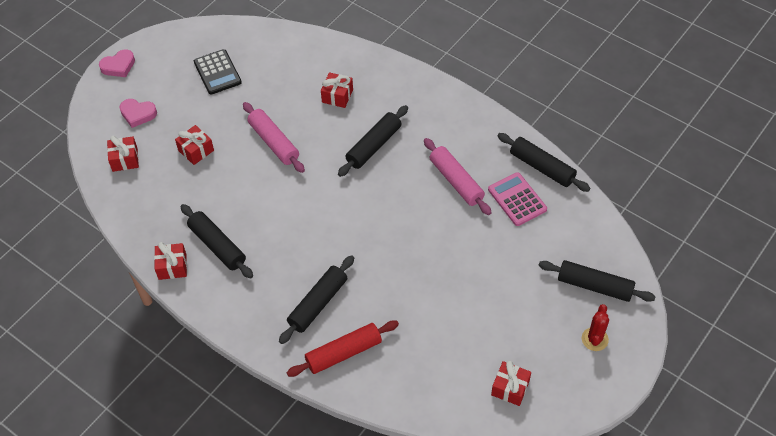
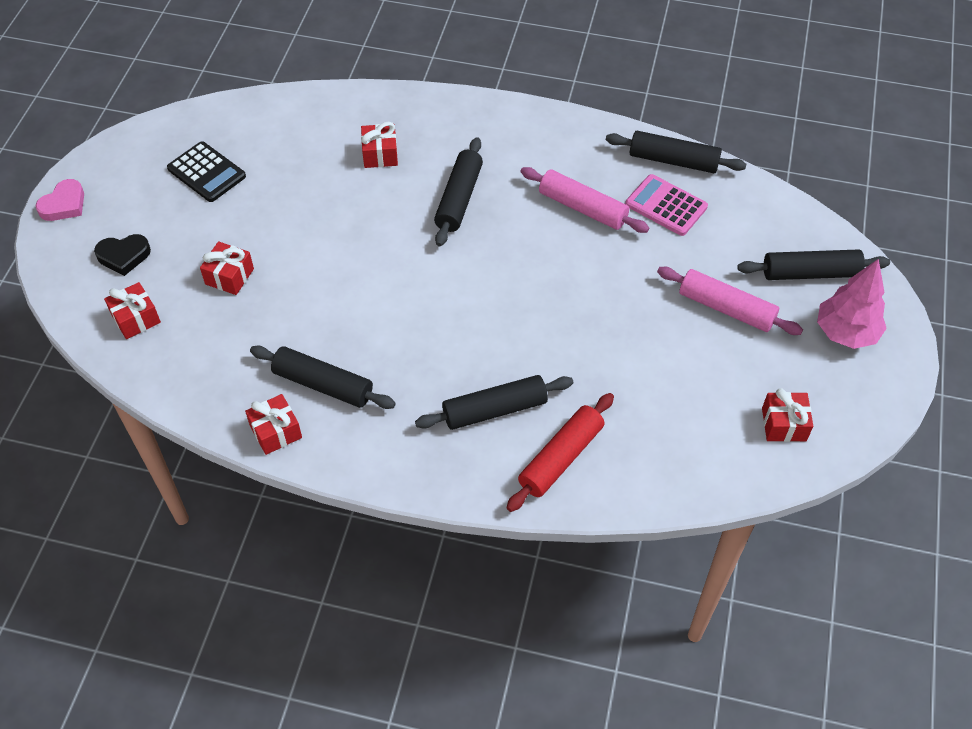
camera: 25 degrees left, 0 degrees up
(138, 114) = (124, 256): pink heart -> black heart
(274, 142) = (328, 234): pink rolling pin -> pink rolling pin (726, 308)
(318, 304) = (495, 410): black rolling pin -> black rolling pin turned 60 degrees clockwise
(594, 339) = (845, 333): red cactus -> pink tree

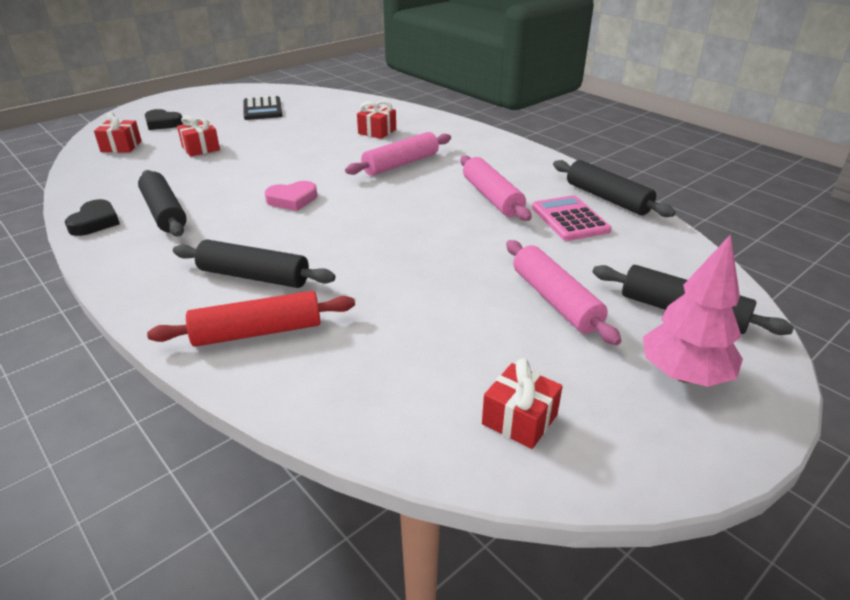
camera: 35 degrees right, 20 degrees down
(64, 204) = (171, 99): pink heart -> pink heart (292, 200)
(276, 431) = (95, 222): red gift -> black heart
(459, 199) = (401, 164): black rolling pin -> pink rolling pin

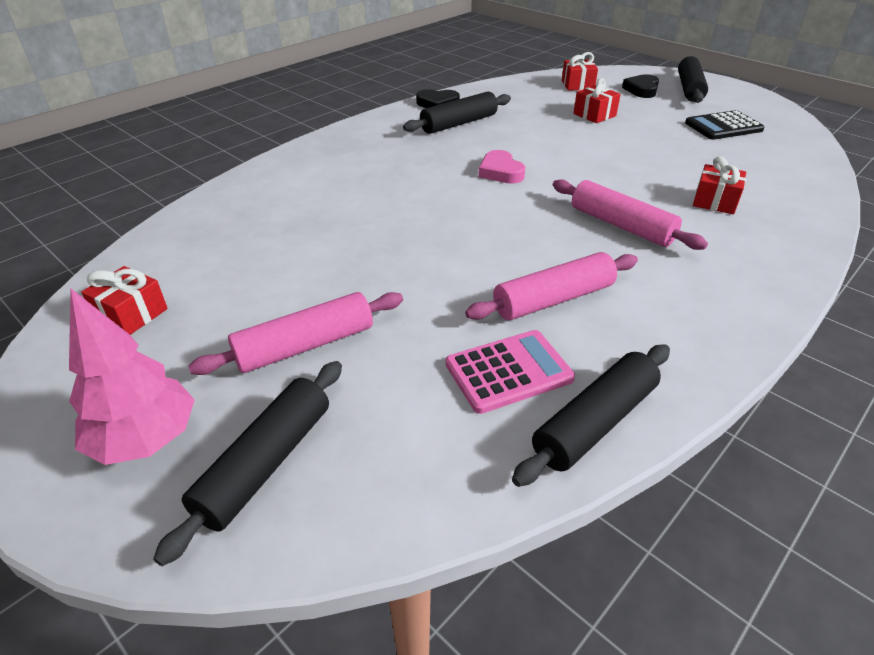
camera: 85 degrees right, 5 degrees up
(254, 276) = (358, 174): black rolling pin -> black rolling pin (689, 89)
(257, 332) = (281, 186): red rolling pin -> none

